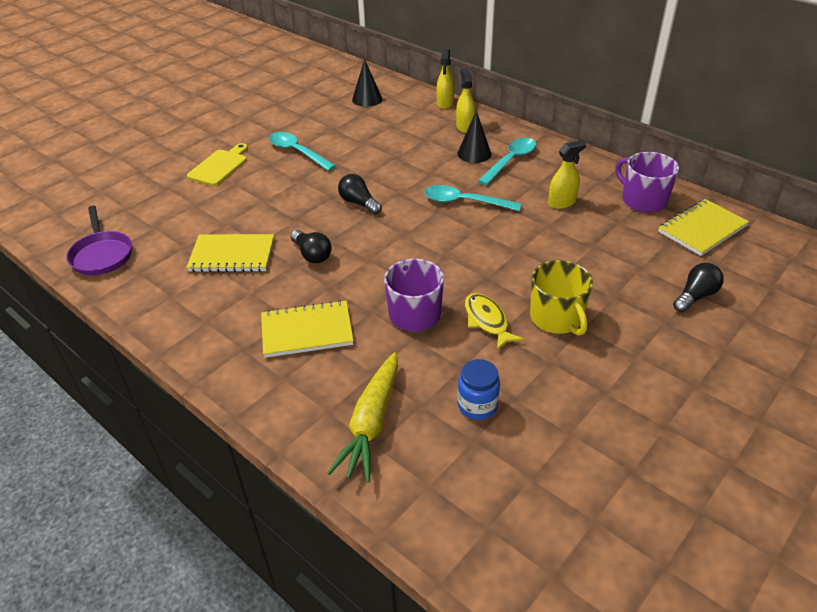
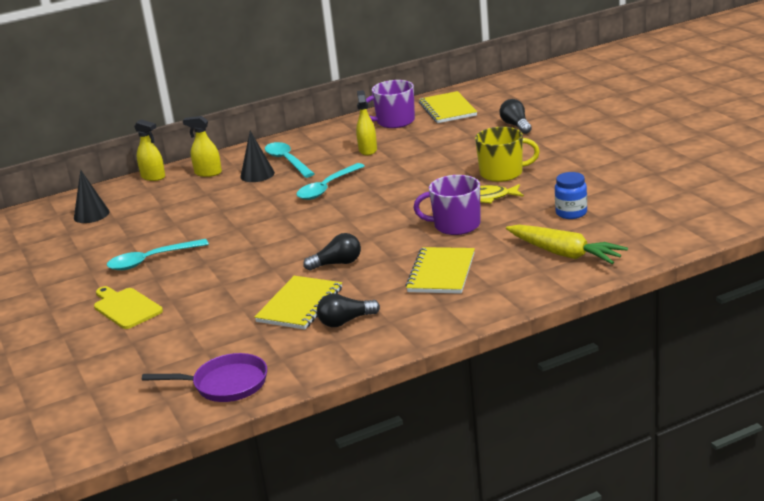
camera: 65 degrees left, 15 degrees down
(359, 203) = (278, 235): black light bulb -> black light bulb (345, 321)

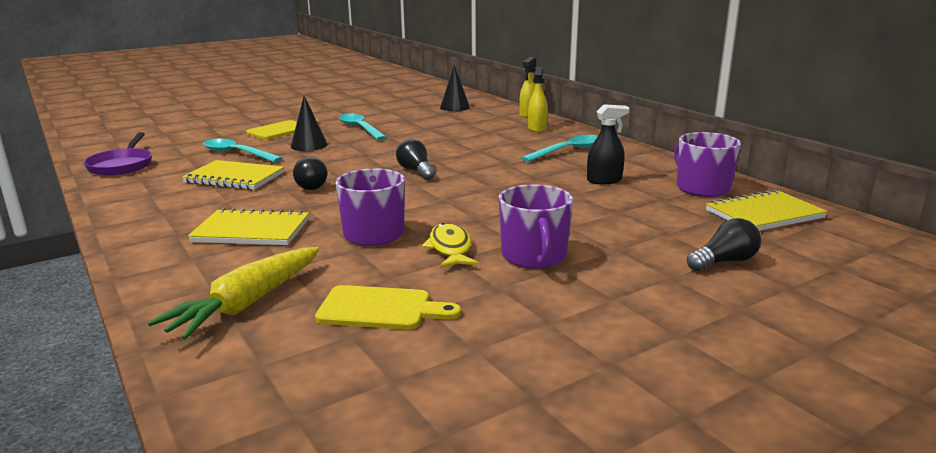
camera: 80 degrees right, 5 degrees down
(257, 174) = (533, 143): black cone -> black cone (309, 145)
(327, 188) = (496, 170): turquoise spoon -> turquoise spoon (236, 154)
(345, 321) = (184, 196): black light bulb -> black light bulb (416, 171)
(368, 150) = (604, 180): yellow spray bottle -> black spray bottle
(502, 173) = (534, 256): yellow mug -> purple mug
(571, 213) = (380, 309): blue jar -> yellow cutting board

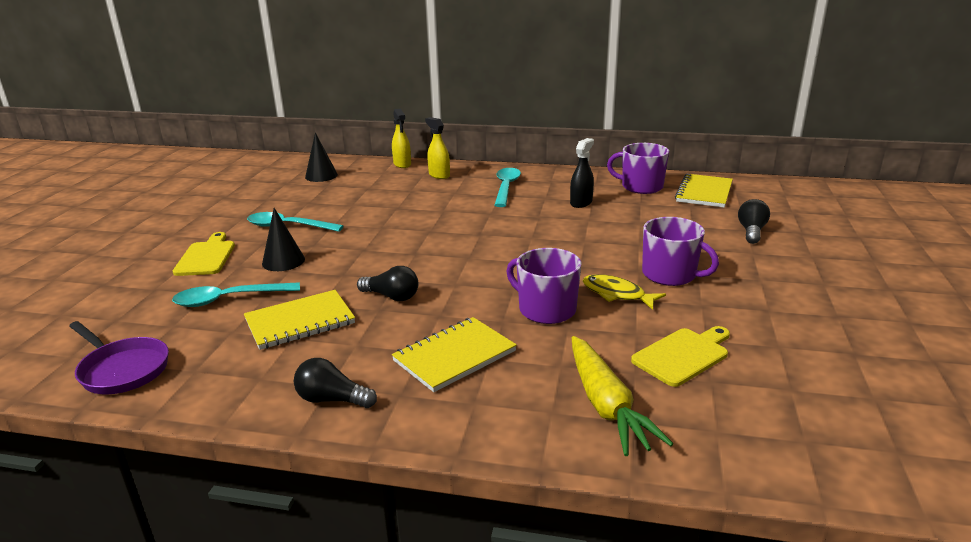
camera: 45 degrees left, 5 degrees up
(416, 171) = (444, 247): black light bulb -> black light bulb (332, 399)

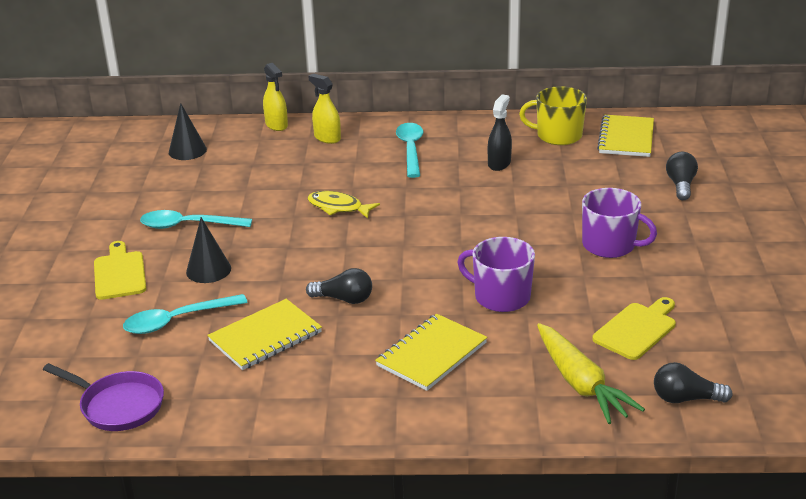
camera: 10 degrees left, 5 degrees up
(332, 399) = (337, 409): black light bulb -> black light bulb (685, 399)
(617, 294) = (564, 273): yellow fish -> yellow fish (338, 207)
(641, 187) = (558, 135): purple mug -> yellow mug

